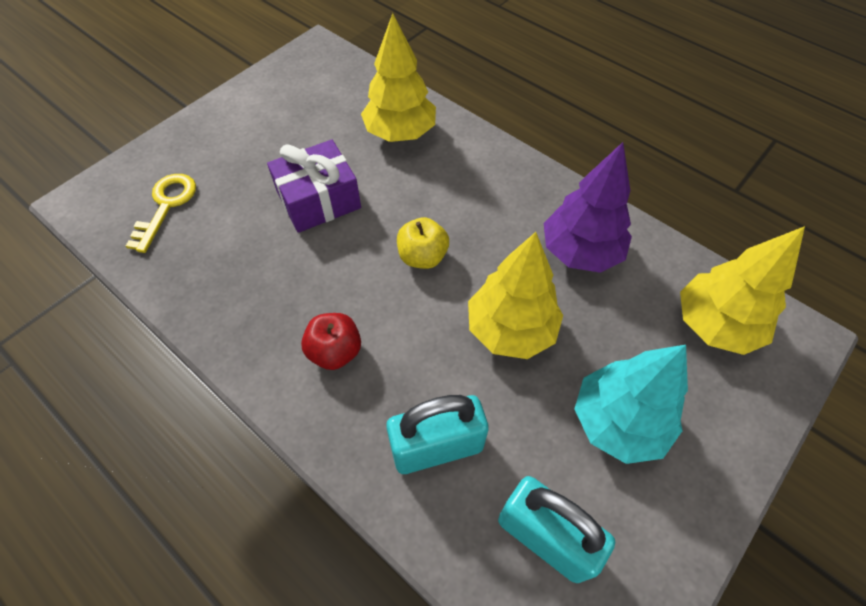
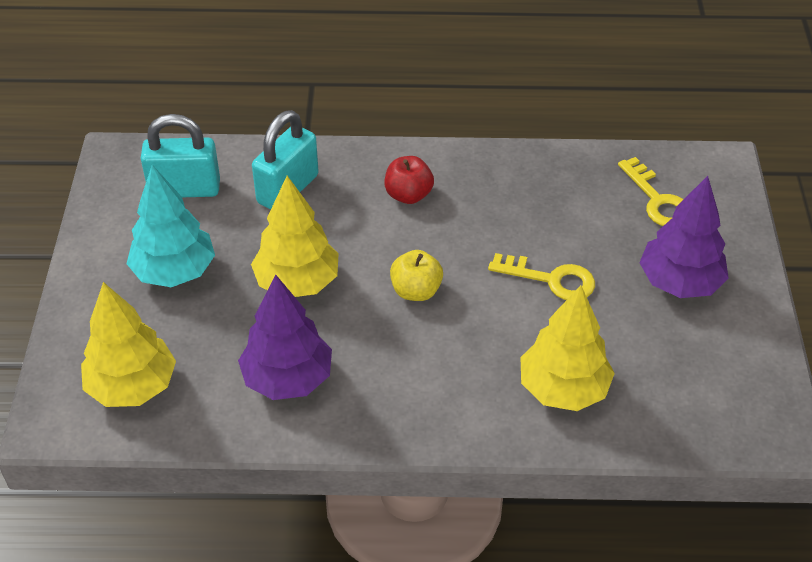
camera: 140 degrees right, 10 degrees down
(244, 144) = (679, 282): none -> purple tree
(319, 200) = (551, 279): purple gift -> yellow key

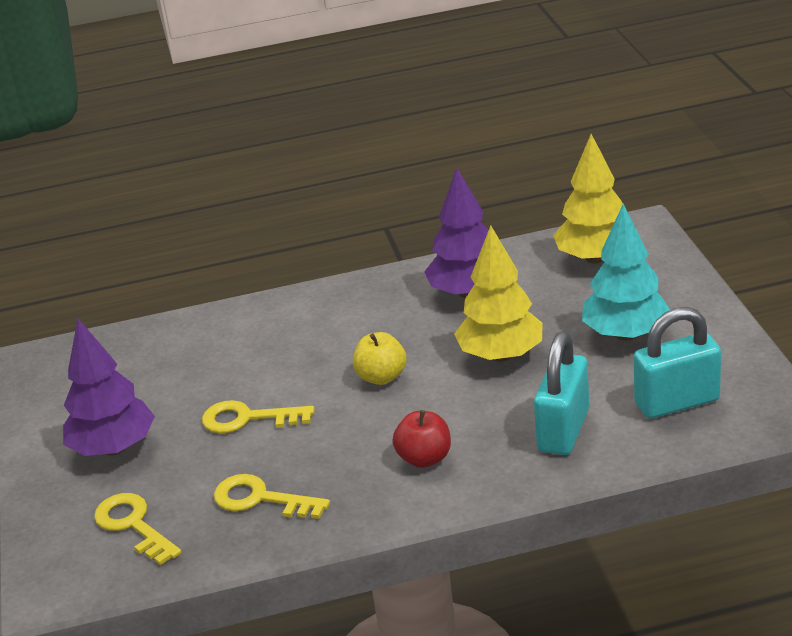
camera: 170 degrees right, 15 degrees down
(550, 195) = (261, 499): none -> yellow key
(563, 389) = (225, 342): yellow tree -> none

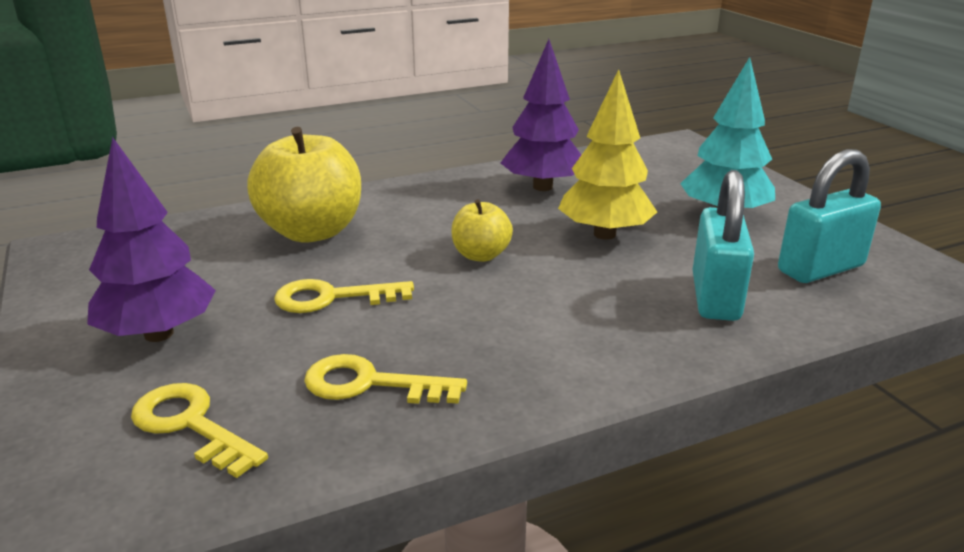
camera: 15 degrees left, 5 degrees down
(243, 345) = (312, 232): none -> yellow apple
(424, 458) = (567, 330): red apple -> none
(595, 258) = (653, 162): yellow tree -> none

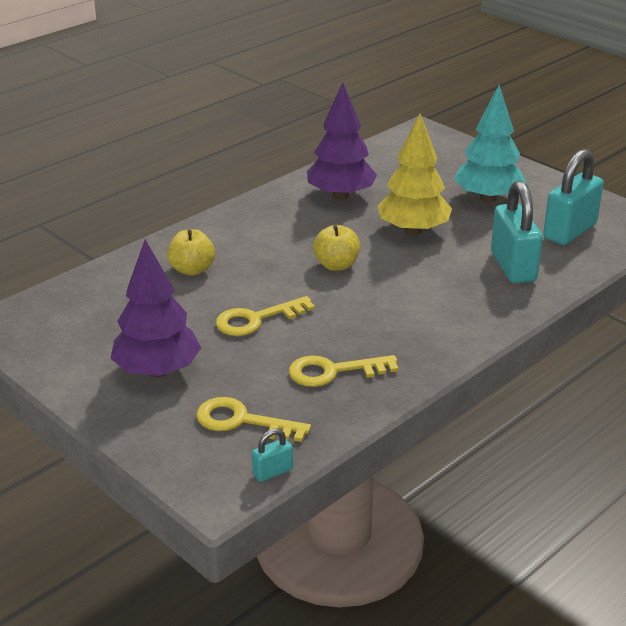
camera: 20 degrees left, 5 degrees up
(154, 516) = (272, 472): none -> turquoise padlock
(312, 232) = (192, 270): yellow apple -> yellow apple, size x0.53

